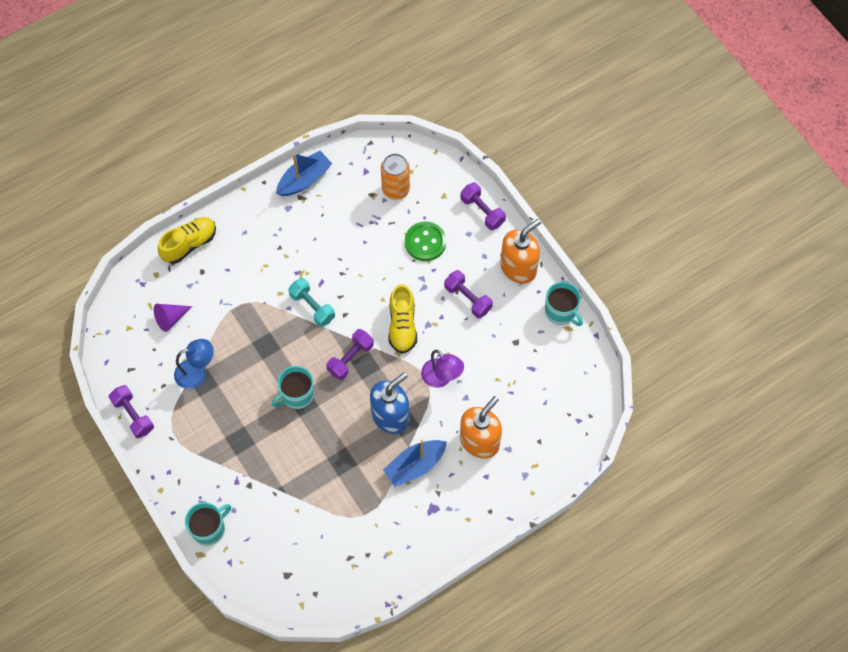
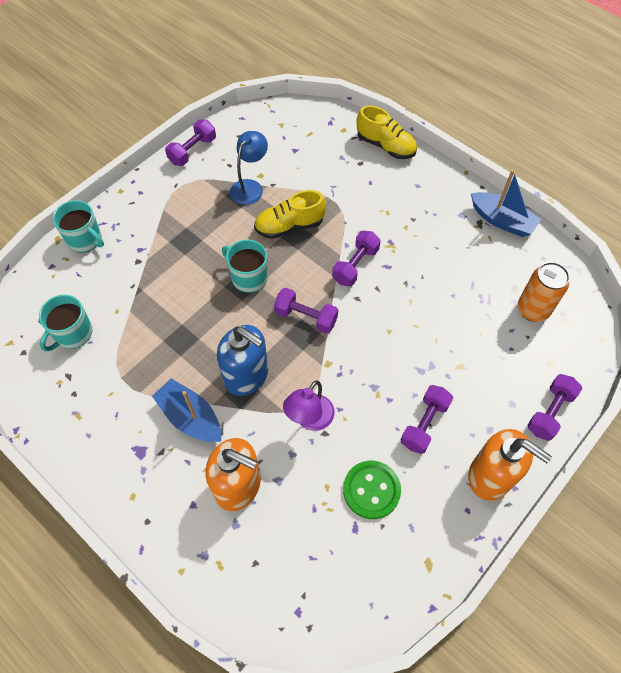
camera: 75 degrees right, 5 degrees down
(170, 318) = (301, 152): purple cone -> none
(197, 372) = (250, 187): blue lamp -> blue lamp turned 120 degrees counterclockwise
(312, 307) = (355, 265): turquoise dumbbell -> purple dumbbell
(402, 325) = (363, 360): yellow shoe -> yellow shoe (289, 226)
(425, 242) = (479, 357): green button -> green button (371, 490)
(561, 312) = (449, 548): turquoise mug -> turquoise mug (73, 334)

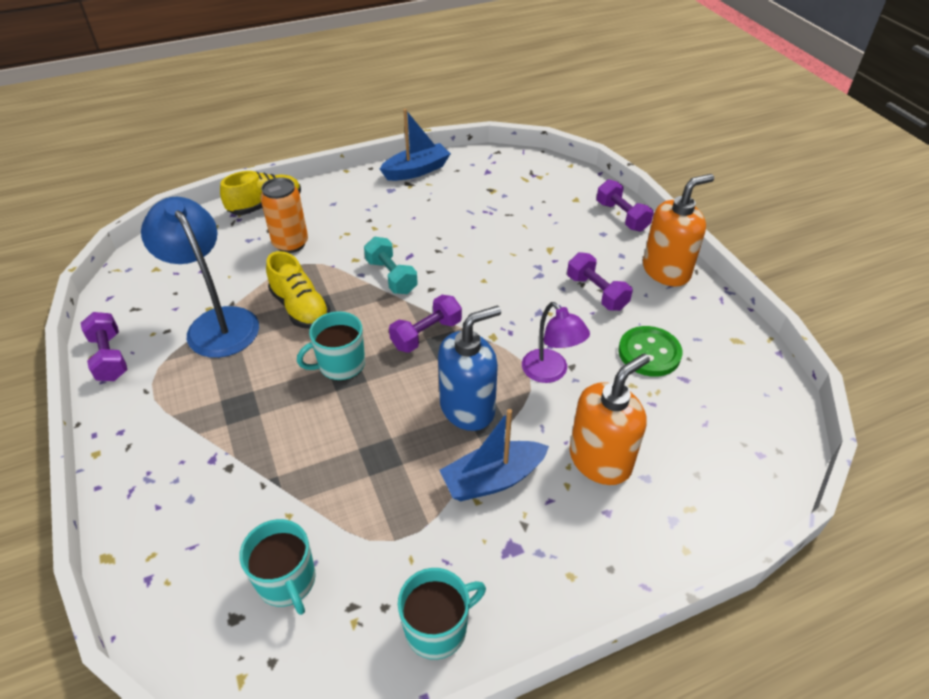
camera: 65 degrees left, 15 degrees down
(85, 239) = (140, 520): turquoise mug -> turquoise mug (437, 628)
(250, 187) = (217, 323): blue lamp -> blue lamp, size x1.63
(289, 226) = (300, 308): yellow shoe -> yellow shoe turned 45 degrees counterclockwise
(355, 265) = (391, 276): purple dumbbell -> turquoise dumbbell
(532, 310) = (519, 188): orange can -> orange can (290, 244)

